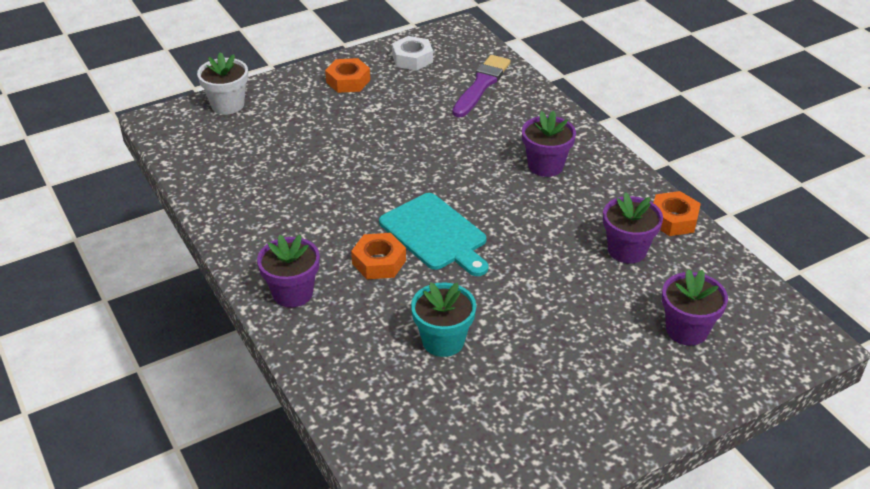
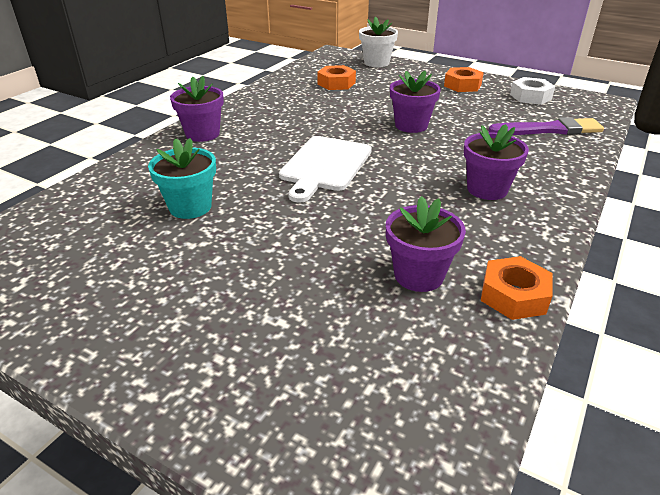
camera: 60 degrees right, 5 degrees down
(379, 262) = (266, 153): orange nut -> orange nut (336, 83)
(435, 234) = (325, 165): turquoise cutting board -> white cutting board
(686, 330) = (322, 364): purple flower pot -> purple flower pot (411, 125)

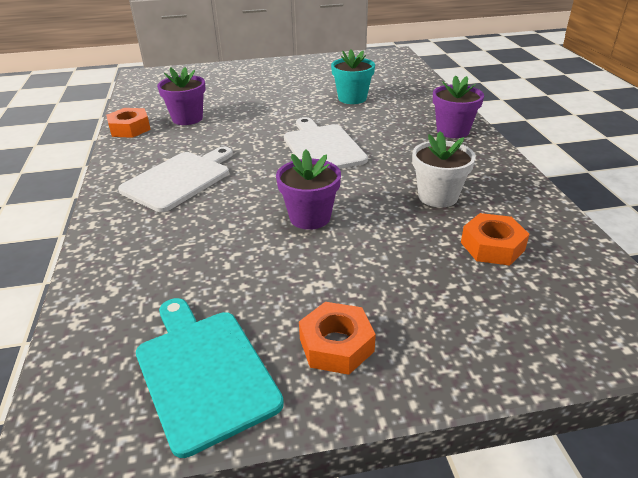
camera: 140 degrees right, 0 degrees up
(376, 63) = (547, 340): white flower pot -> white flower pot (437, 196)
(487, 189) = (179, 179): purple flower pot -> white cutting board
(530, 97) = (203, 372): white nut -> turquoise cutting board
(549, 130) = (145, 289): purple brush -> none

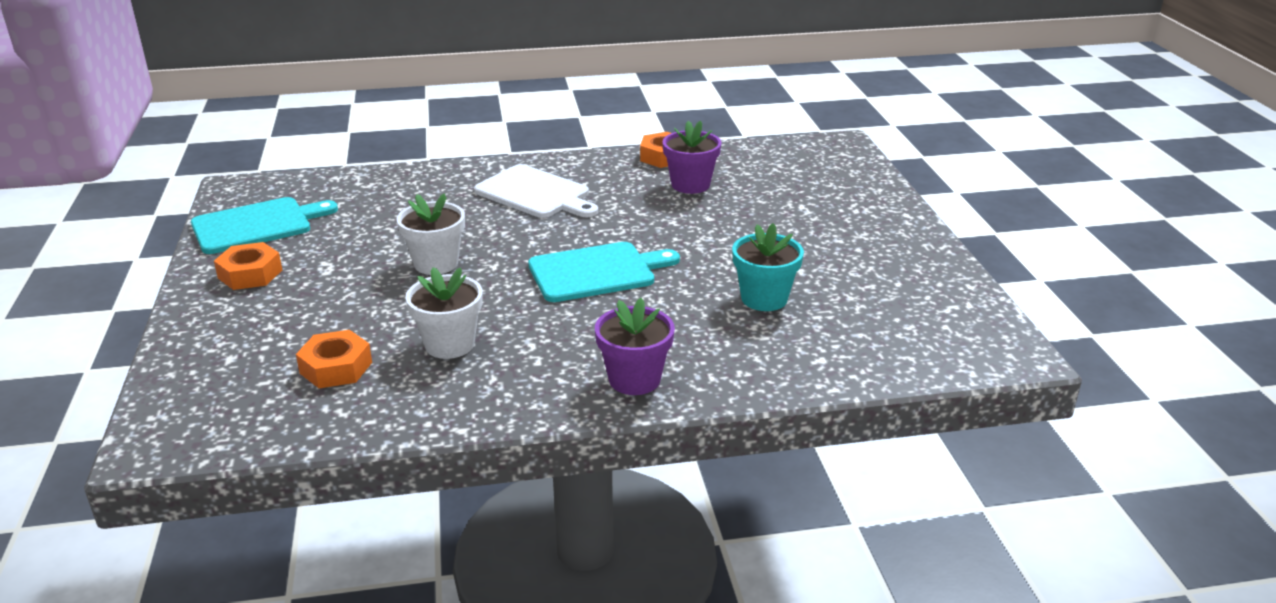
camera: 90 degrees right, 5 degrees down
(310, 217) = (436, 263): purple flower pot -> white flower pot
(322, 147) = (596, 272): white cutting board -> turquoise cutting board

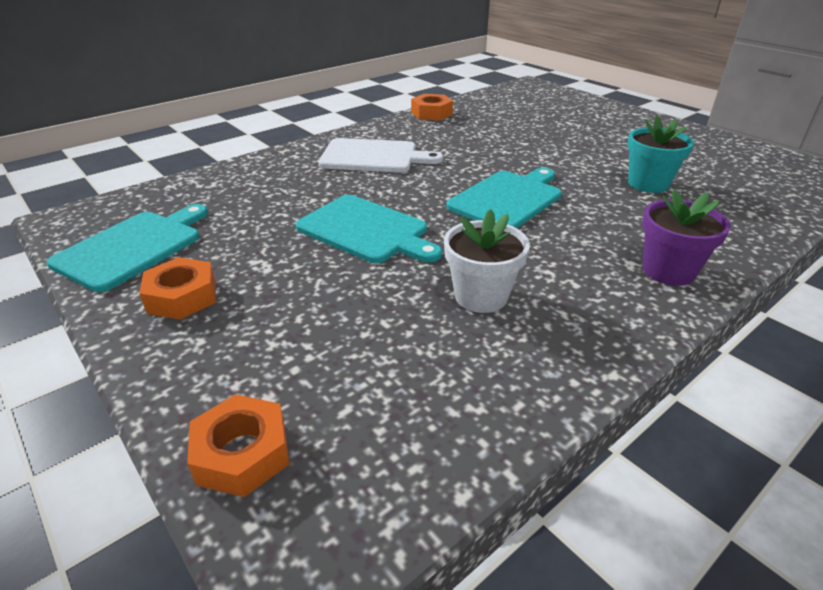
camera: 30 degrees left, 5 degrees up
(336, 368) = (405, 361): orange nut -> orange nut (242, 453)
(436, 263) = (366, 230): white flower pot -> turquoise cutting board
(690, 185) = (478, 126): purple flower pot -> none

